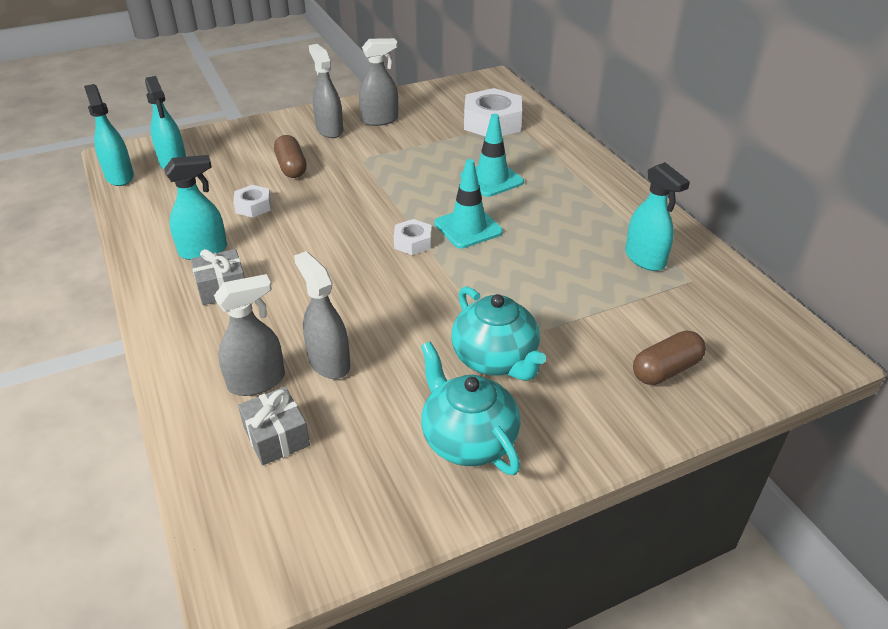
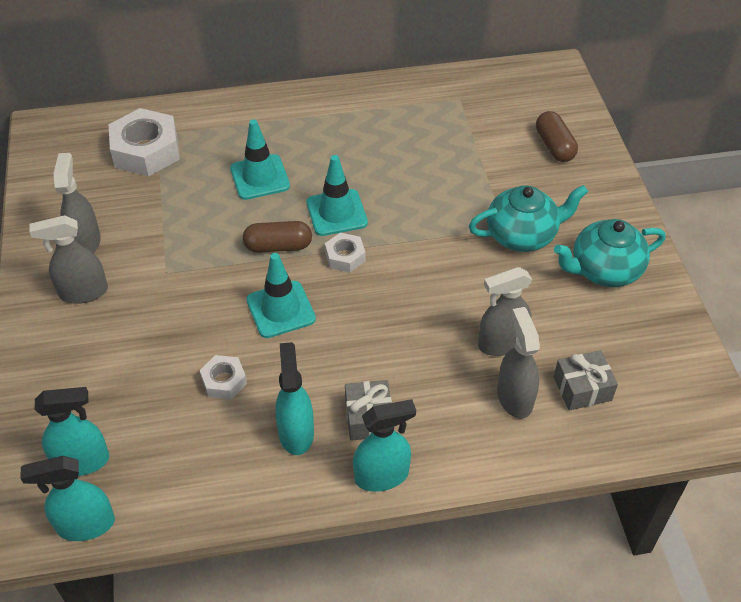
camera: 75 degrees left, 10 degrees up
(291, 167) = (154, 338): brown capsule -> brown capsule (278, 246)
(337, 219) = (281, 309): none -> turquoise traffic cone
(645, 259) = (423, 115): turquoise spray bottle -> turquoise spray bottle (382, 475)

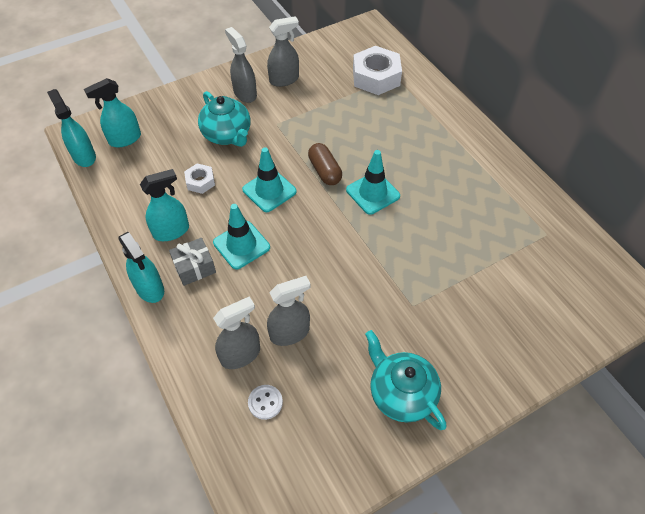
camera: 70 degrees right, 5 degrees up
(82, 461) = (125, 139): turquoise spray bottle -> turquoise spray bottle turned 90 degrees clockwise
(260, 177) = (384, 140): turquoise traffic cone -> turquoise traffic cone (241, 245)
(345, 257) = (332, 211): white nut -> none
(501, 343) = (290, 333): grey spray bottle -> grey spray bottle turned 105 degrees clockwise
(522, 235) = (411, 320): turquoise teapot -> turquoise teapot (227, 135)
(554, 146) = (533, 320): brown capsule -> none
(582, 388) = (265, 402): grey gift -> white button

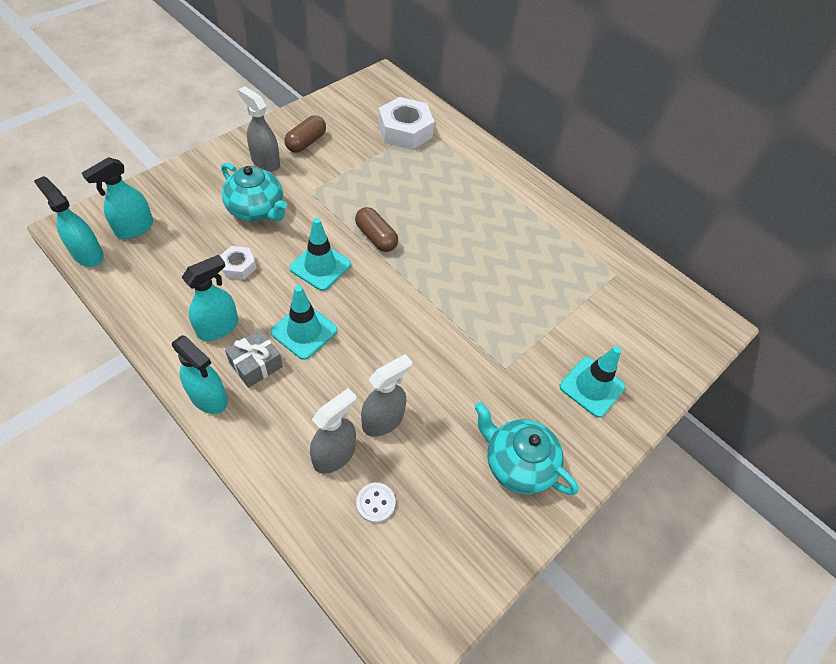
camera: 20 degrees left, 0 degrees up
(284, 79) = (306, 142): grey spray bottle -> brown capsule
(373, 193) = (433, 254): turquoise traffic cone -> turquoise traffic cone (591, 387)

